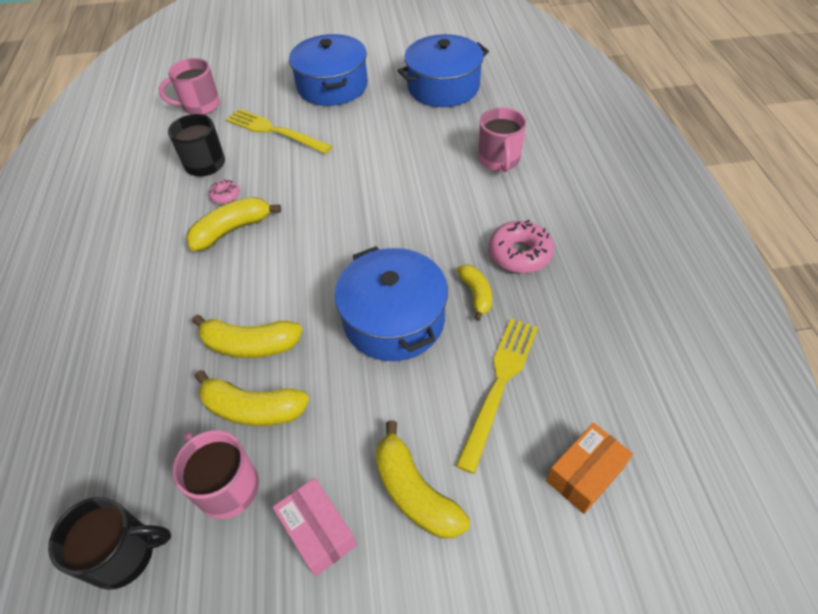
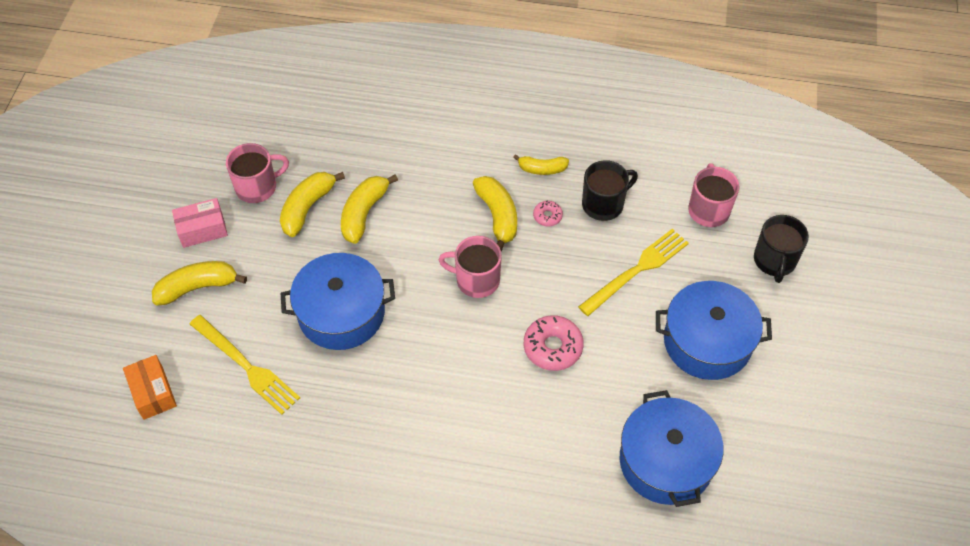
camera: 105 degrees right, 5 degrees up
(124, 554) = (243, 134): black mug -> black mug (774, 261)
(476, 294) = (338, 381): yellow banana -> yellow banana (542, 169)
(499, 160) = (505, 470): pink mug -> pink mug (476, 280)
(520, 254) = (367, 435): pink donut -> pink donut (552, 347)

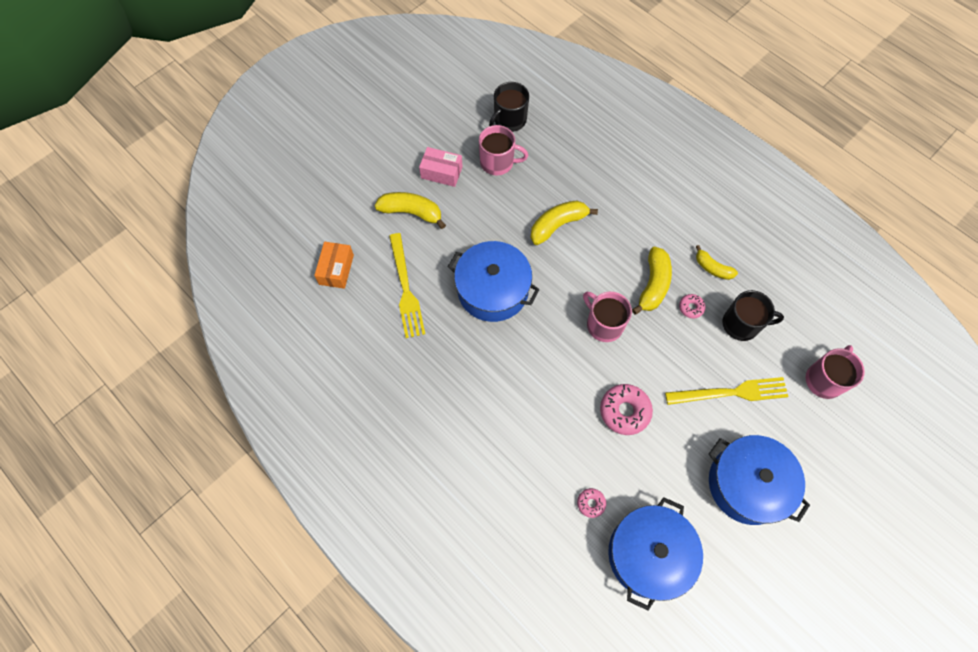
camera: 35 degrees right, 10 degrees up
(307, 208) = (521, 198): yellow banana -> none
(581, 451) = (591, 503): none -> pink donut
(774, 261) = (850, 455): black mug -> black mug (509, 120)

